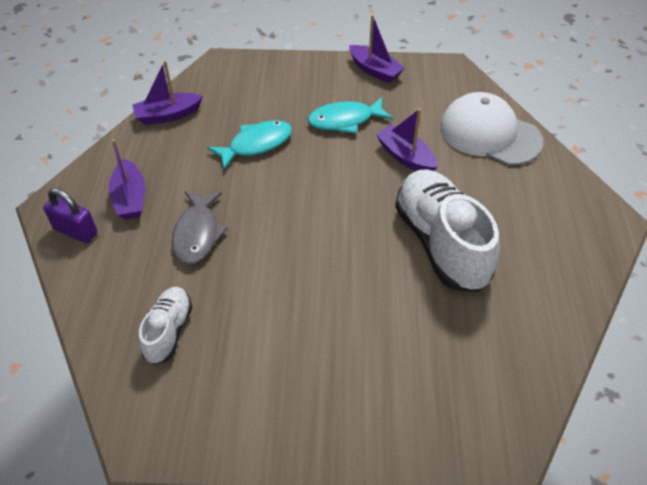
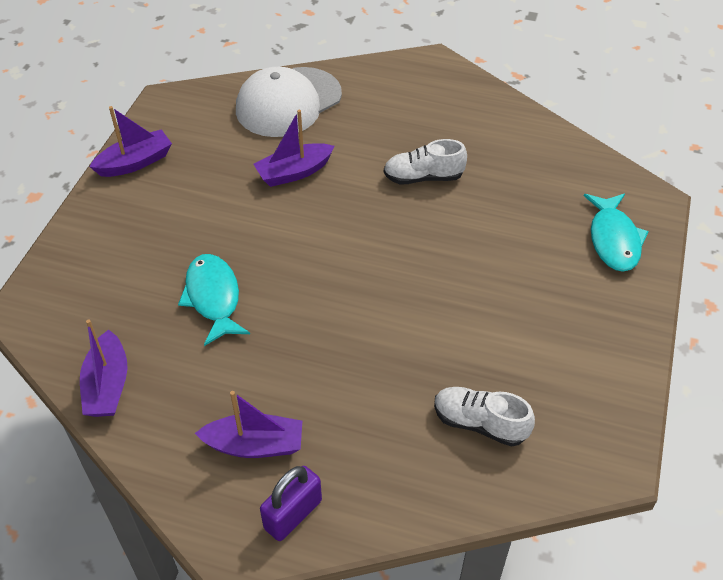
camera: 75 degrees left, 0 degrees up
(197, 234) = (343, 378): grey fish -> none
(345, 120) = (211, 208): turquoise fish -> turquoise fish (613, 239)
(441, 243) = (423, 177): white shoe -> white shoe, size x0.52

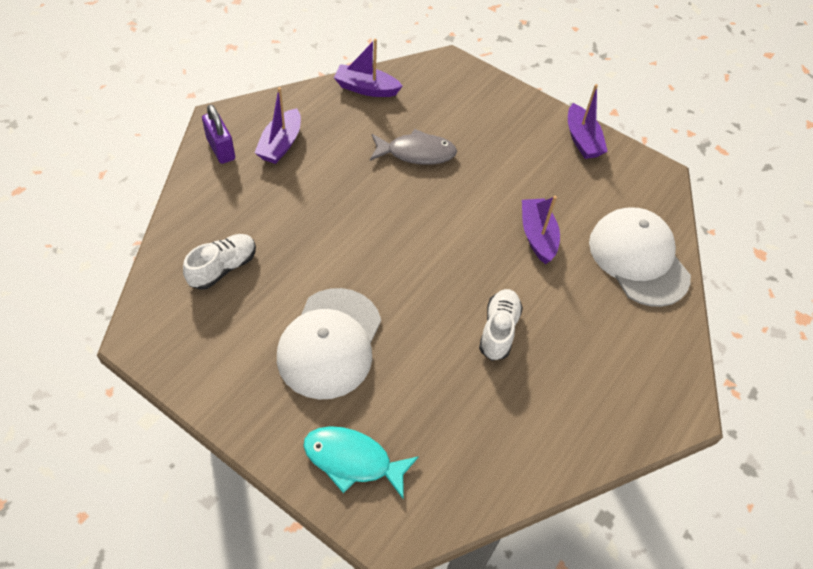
camera: 105 degrees right, 5 degrees up
(213, 298) = (416, 153): turquoise fish -> grey fish
(513, 293) = (330, 343): none -> white cap

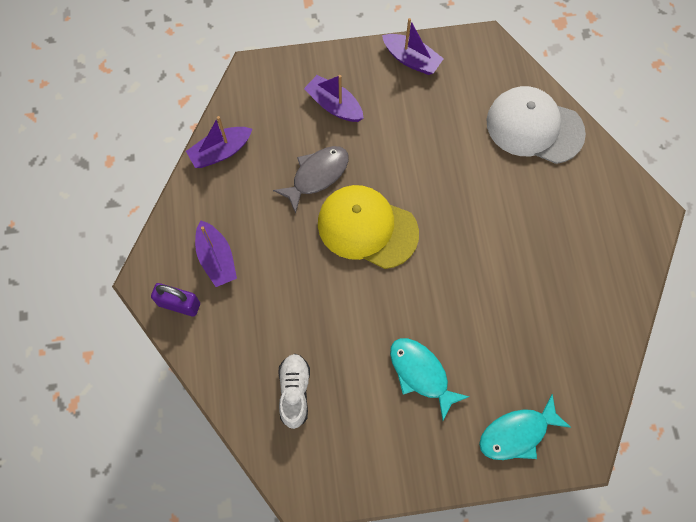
camera: 40 degrees left, 15 degrees up
(330, 343) = (421, 374): white cap -> turquoise fish
(412, 213) = (367, 228): none -> yellow cap
(498, 330) = (507, 262): white shoe -> none
(537, 236) = (460, 168): purple boat -> purple boat (334, 105)

